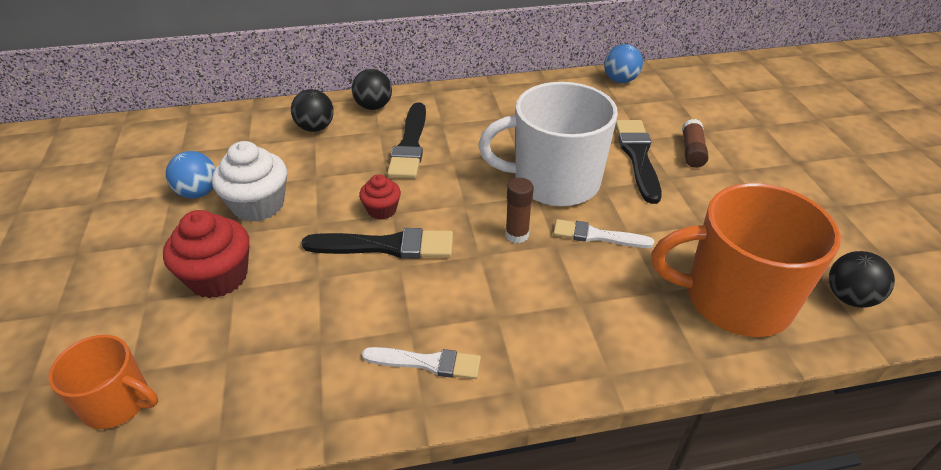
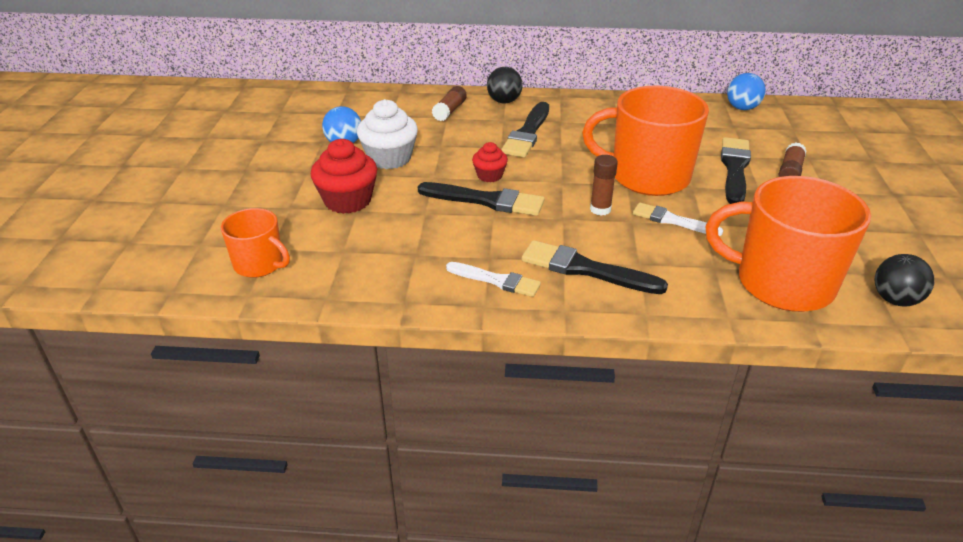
camera: 15 degrees right, 5 degrees down
(315, 128) = (450, 111): black ball -> brown glue stick
(524, 324) = (585, 269): none -> black brush
(554, 181) = (648, 176): white mug -> orange mug

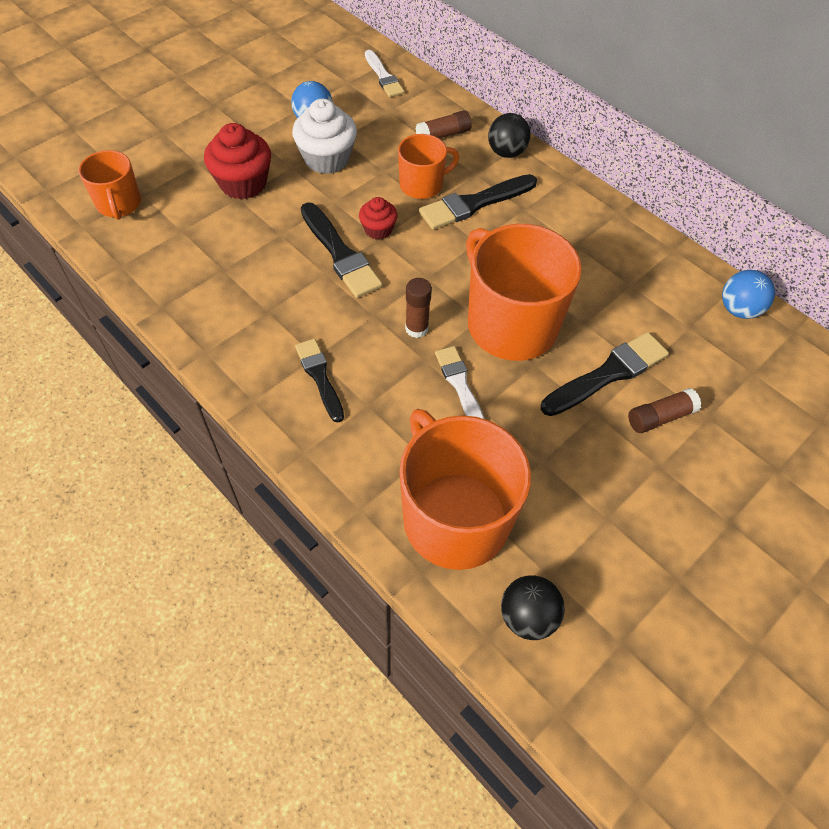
camera: 40 degrees right, 20 degrees up
(479, 140) = (422, 185): none -> orange mug
(496, 280) = (244, 336): white brush -> white brush (383, 76)
(585, 269) = (319, 377): black brush -> black brush, size x0.67

